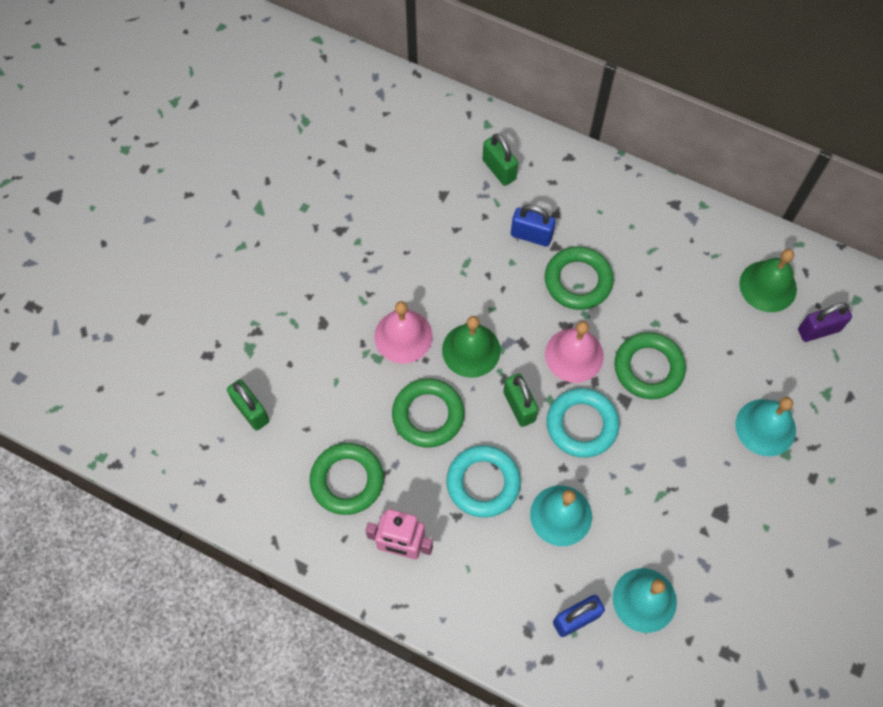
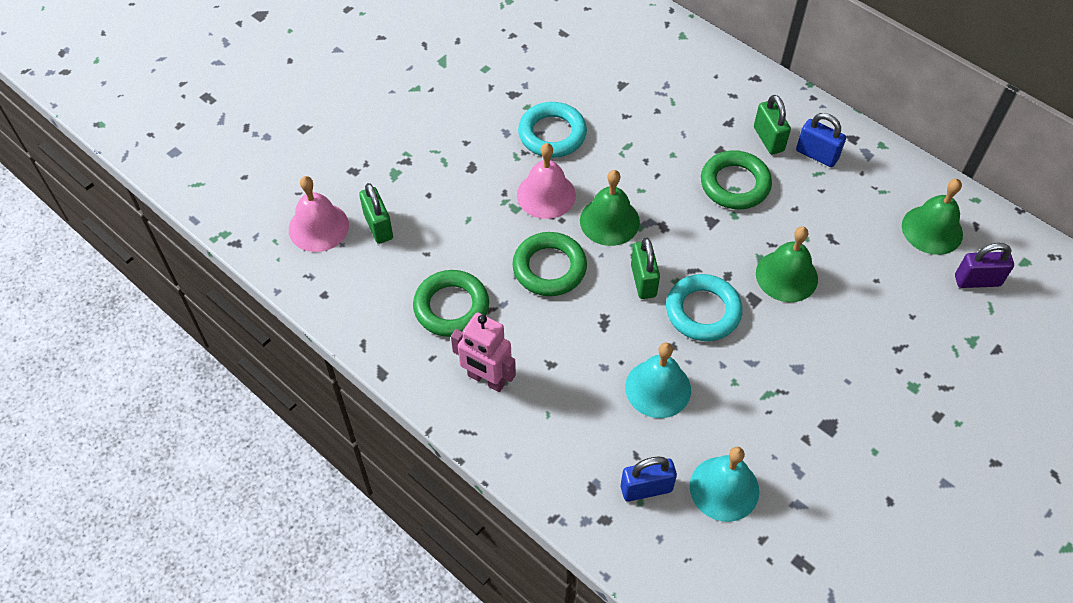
camera: 15 degrees right, 10 degrees down
(483, 483) = (586, 340): turquoise ring -> turquoise ring (552, 134)
(499, 170) = (682, 75): green padlock -> green padlock (768, 139)
(531, 235) = (699, 136): blue padlock -> blue padlock (816, 155)
(574, 355) = (712, 247): pink bell -> pink bell (318, 227)
(648, 368) = (786, 276): green ring -> green bell
(765, 427) = (897, 357): turquoise bell -> none

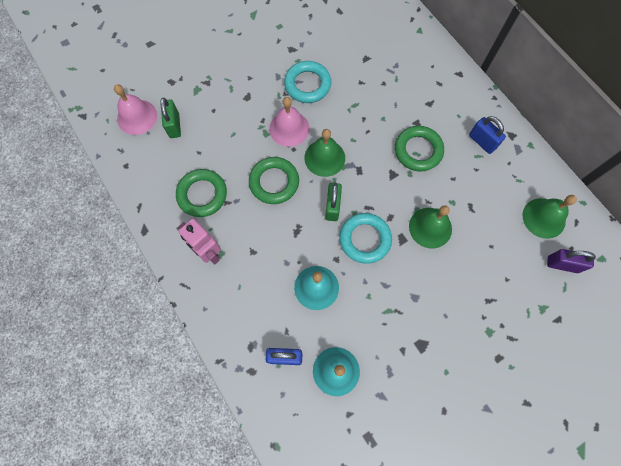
camera: 15 degrees right, 15 degrees up
(768, 139) = (452, 122): green padlock -> none

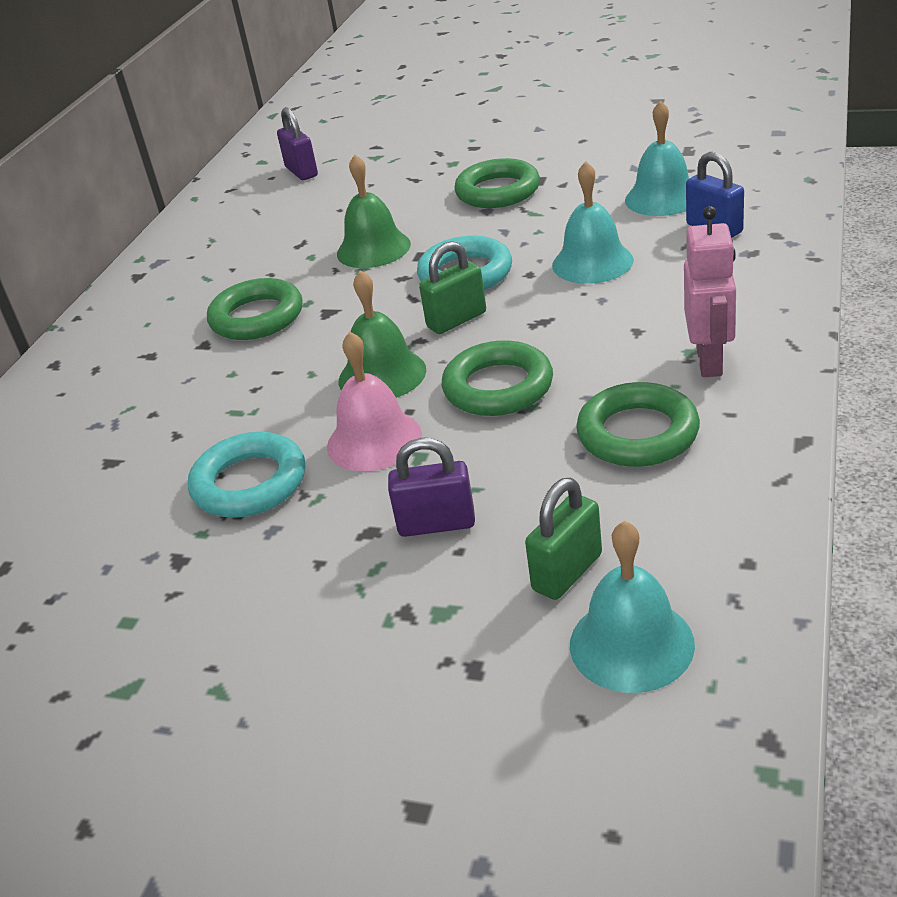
camera: 125 degrees left, 35 degrees down
(137, 117) = (631, 644): pink bell -> turquoise bell
(230, 113) = (436, 524): none -> purple padlock
(429, 319) = (498, 191): none -> green ring
(482, 142) = (176, 286): blue padlock -> none
(544, 218) = (250, 204): green bell -> none

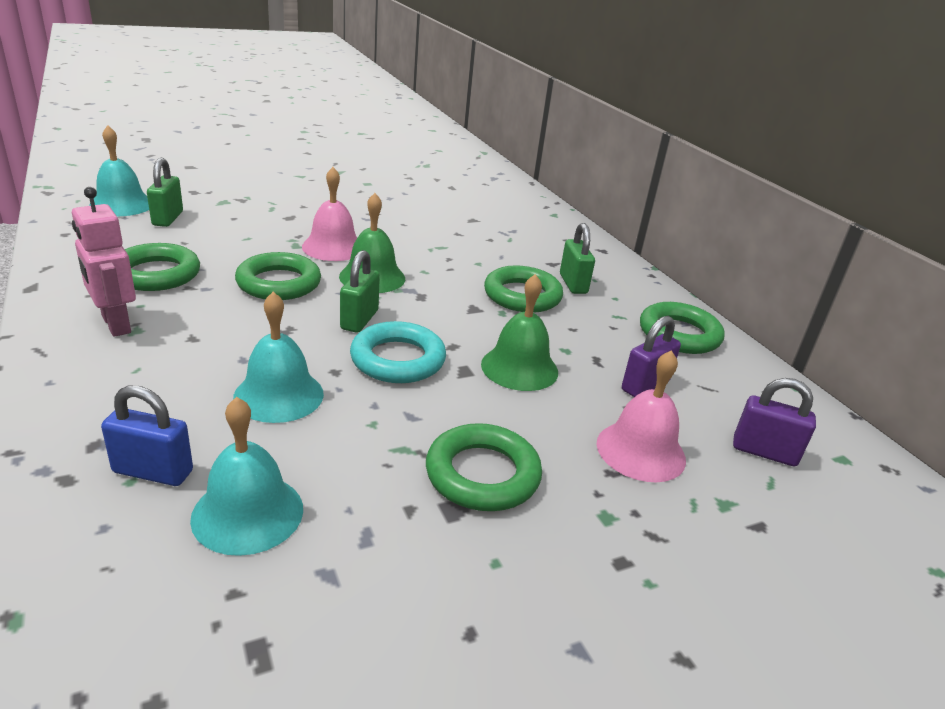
camera: 130 degrees right, 5 degrees down
(180, 321) = (573, 284): none -> green padlock
(190, 251) = (679, 334): none -> green ring
(249, 483) = (381, 223): turquoise ring -> none
(378, 185) = (641, 451): none -> pink bell
(436, 524) = (255, 223): purple padlock -> purple padlock (645, 386)

